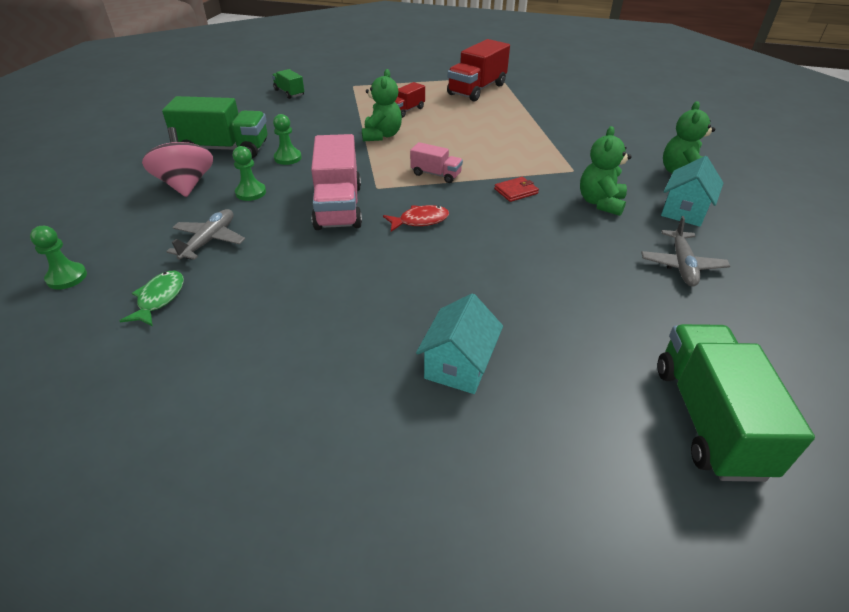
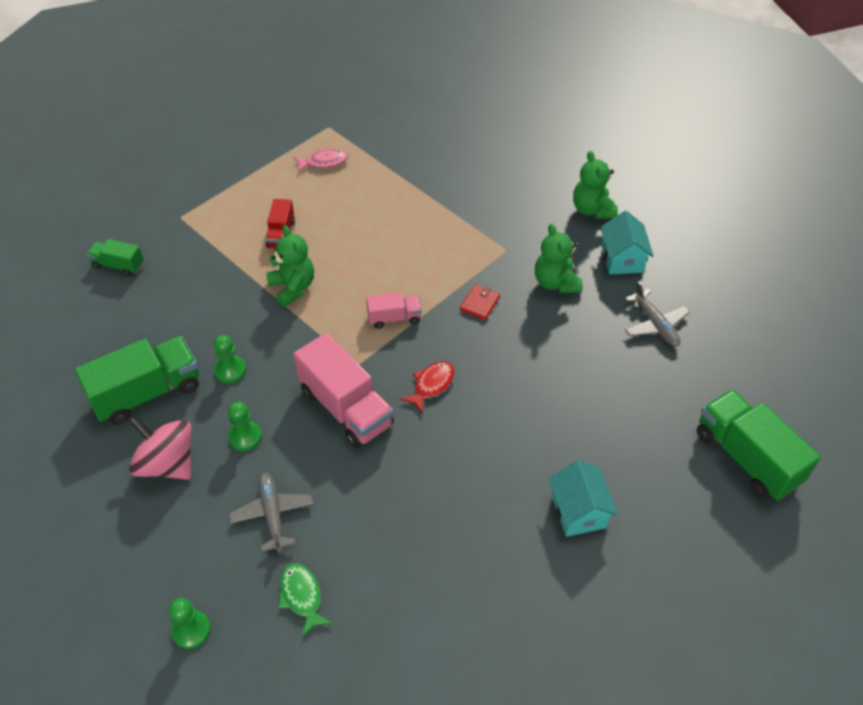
camera: 35 degrees left, 10 degrees up
(477, 89) = (323, 162): red truck -> pink fish

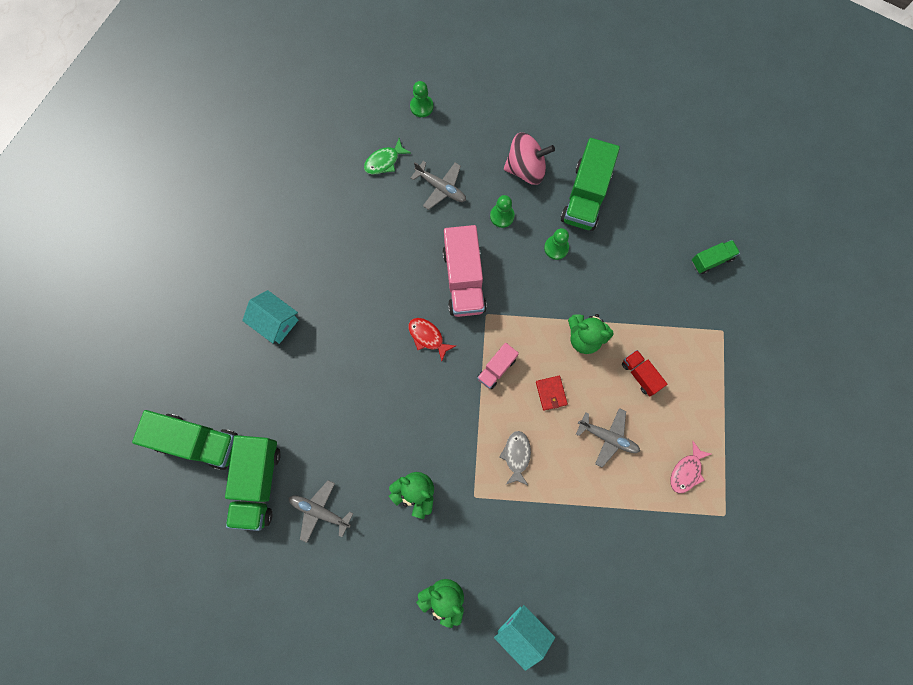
camera: 140 degrees right, 25 degrees up
(302, 596) = (384, 161): green fish -> green fish turned 120 degrees clockwise
(346, 408) = (464, 279): pink truck -> pink truck turned 105 degrees counterclockwise
(356, 216) = (608, 437): none -> grey plane
(431, 385) = (428, 337): red fish -> red fish turned 135 degrees clockwise
(443, 251) = (516, 456): none -> grey fish
(479, 304) = (451, 428): red wallet -> red wallet (551, 393)
(622, 259) = (384, 560): turquoise house -> turquoise house (522, 632)
(702, 382) = (258, 483): none -> green truck

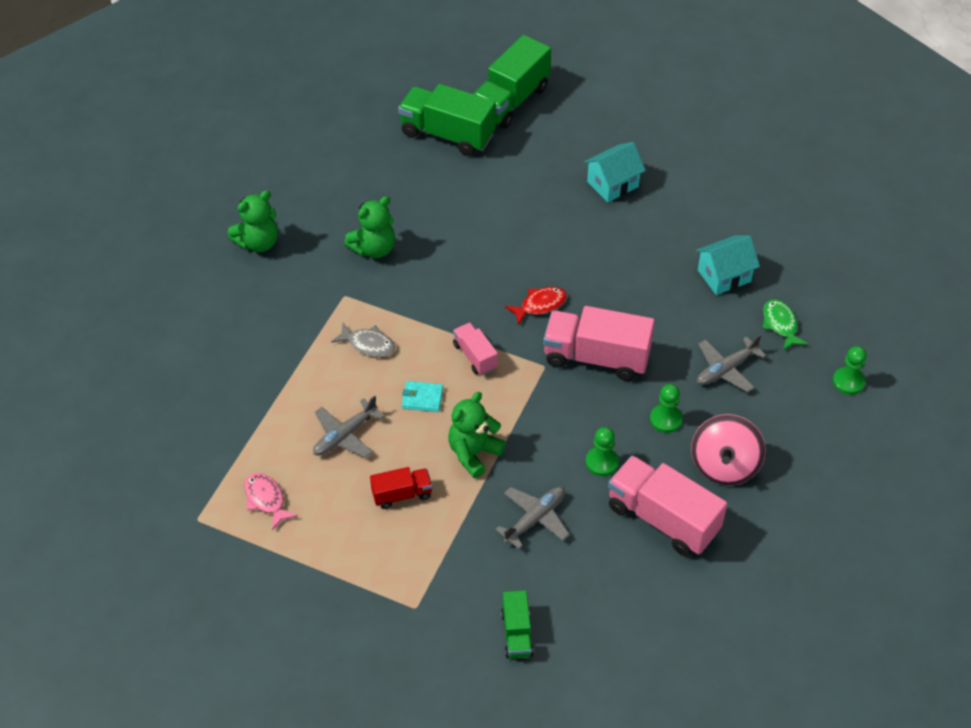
camera: 110 degrees right, 25 degrees down
(320, 511) = (396, 172): grey plane -> grey plane (535, 519)
(522, 632) = (189, 294): turquoise house -> turquoise house (724, 276)
(551, 393) = (422, 398): red wallet -> turquoise wallet
(585, 196) = (662, 519): green truck -> pink truck

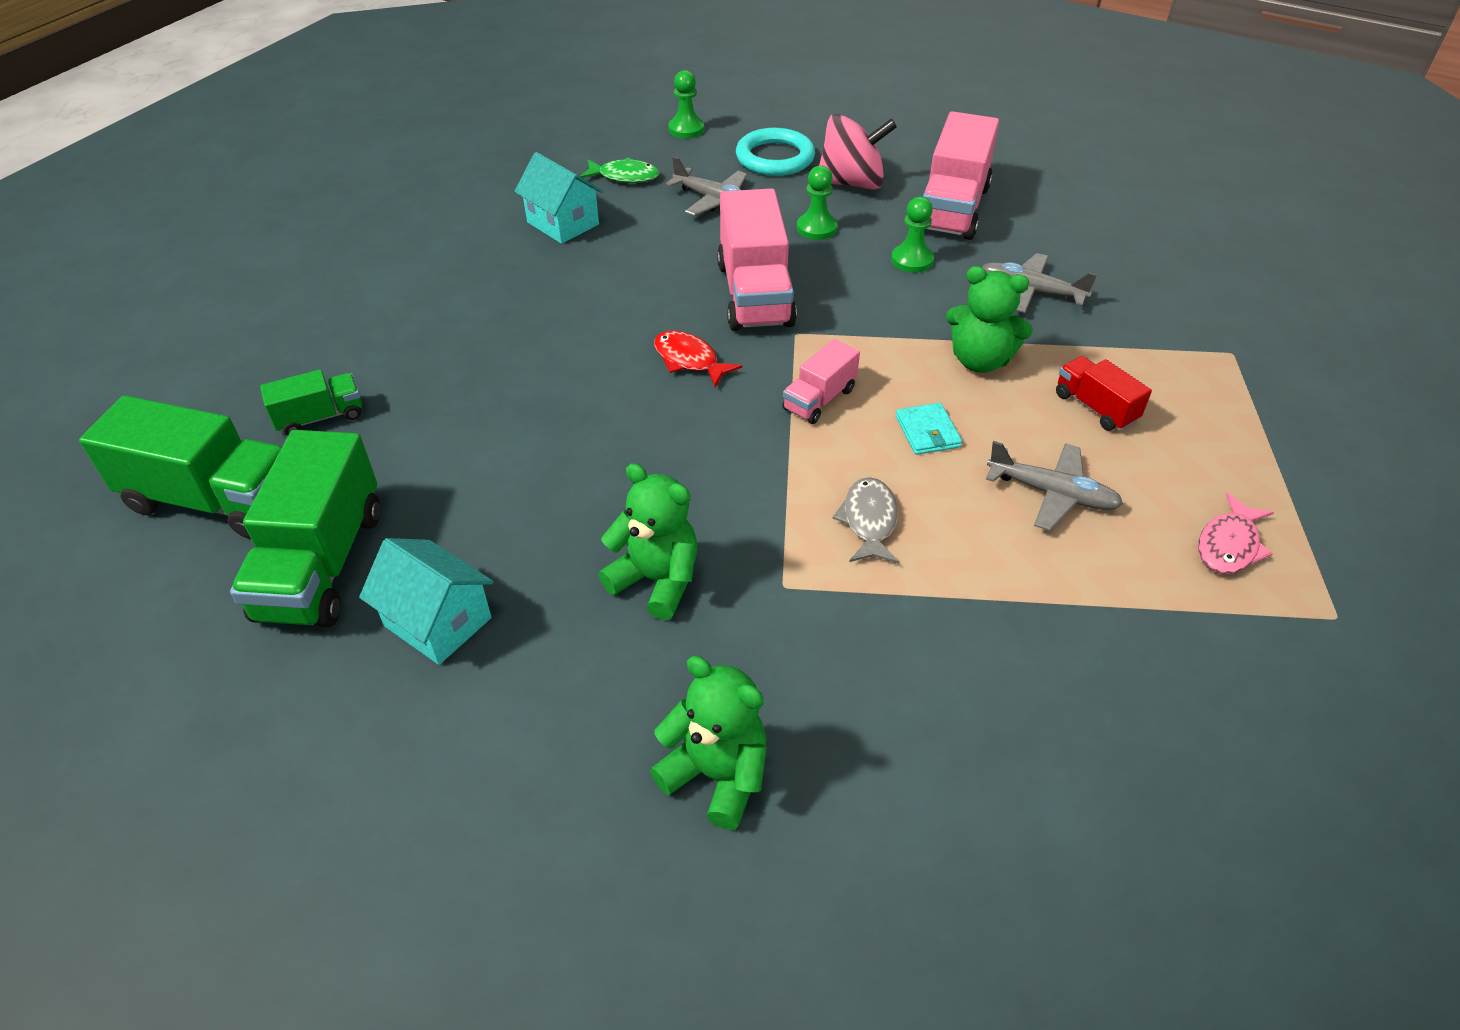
camera: 110 degrees left, 5 degrees down
(517, 633) = (1182, 273): green truck -> green truck (320, 417)
(612, 184) = (413, 342): turquoise house -> turquoise house (438, 621)
(780, 324) = (625, 176): green fish -> green fish turned 135 degrees counterclockwise
(781, 427) = (775, 158): none -> turquoise ring

